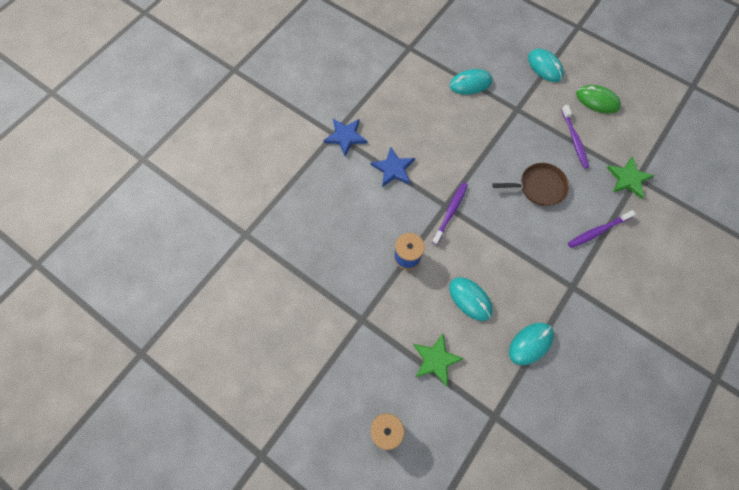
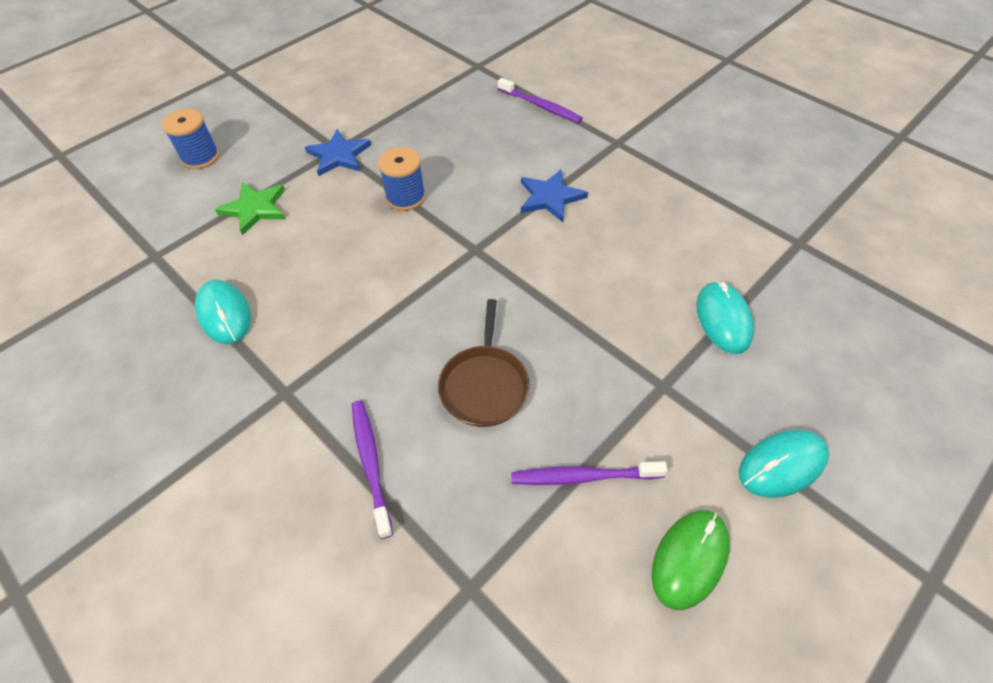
camera: 100 degrees right, 15 degrees down
(345, 136) = (611, 153): blue star -> blue star (339, 155)
(450, 212) = (462, 253): purple toothbrush -> purple toothbrush (540, 106)
(470, 299) = (319, 255): turquoise mouse -> none
(628, 179) = (472, 565): green star -> none

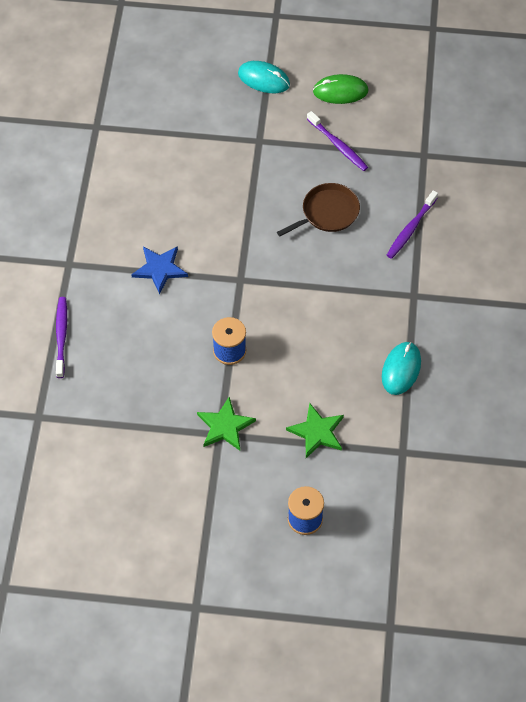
camera: 130 degrees left, 5 degrees up
(339, 155) = (225, 426): blue star -> green star
(723, 319) = (191, 136): turquoise mouse -> none

